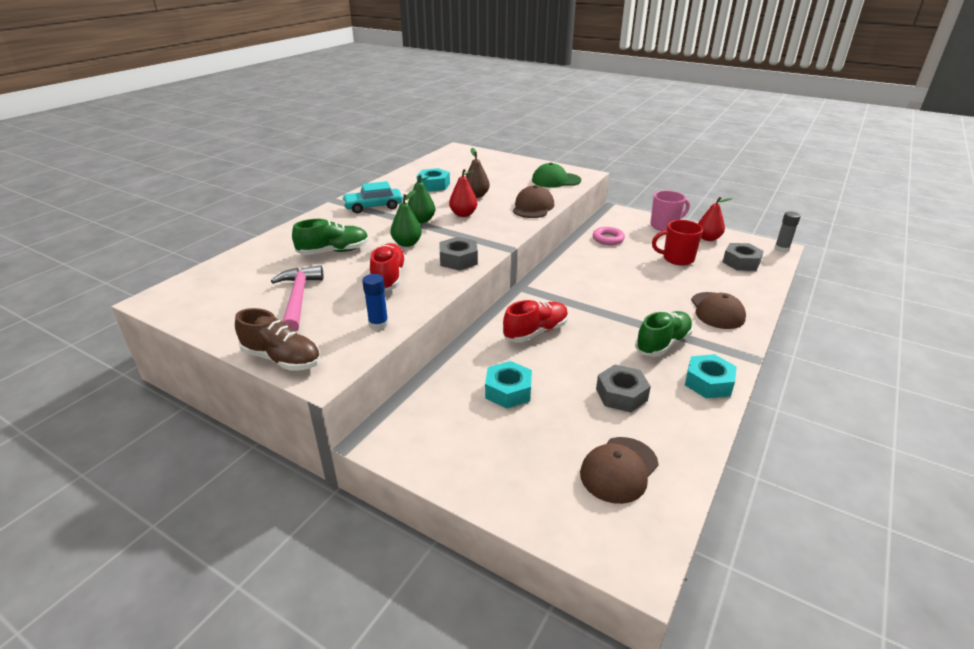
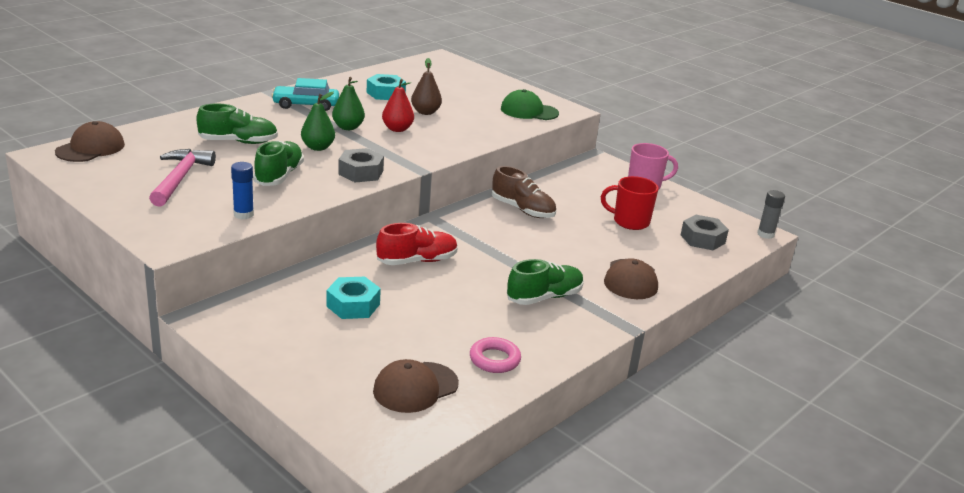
camera: 10 degrees right, 5 degrees down
(282, 359) = (138, 226): brown shoe -> brown shoe (522, 210)
(389, 277) = (279, 176): red shoe -> green shoe
(533, 207) = (480, 135): brown cap -> brown cap (90, 148)
(608, 239) = (565, 187): pink ring -> pink ring (494, 359)
(621, 394) = (464, 331): grey nut -> none
(708, 238) = (685, 208): red pear -> none
(708, 383) = (564, 339): turquoise nut -> none

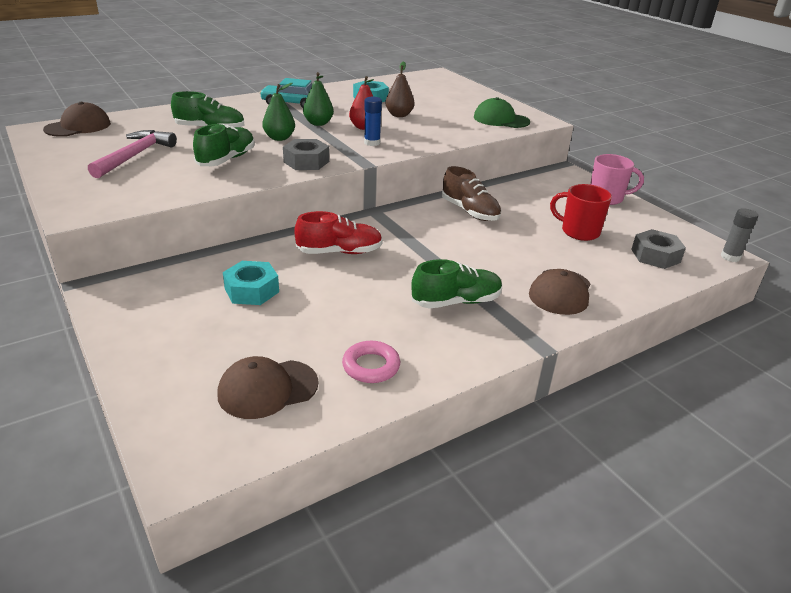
camera: 15 degrees right, 5 degrees up
(243, 214) = (169, 191): blue glue stick -> blue glue stick (372, 143)

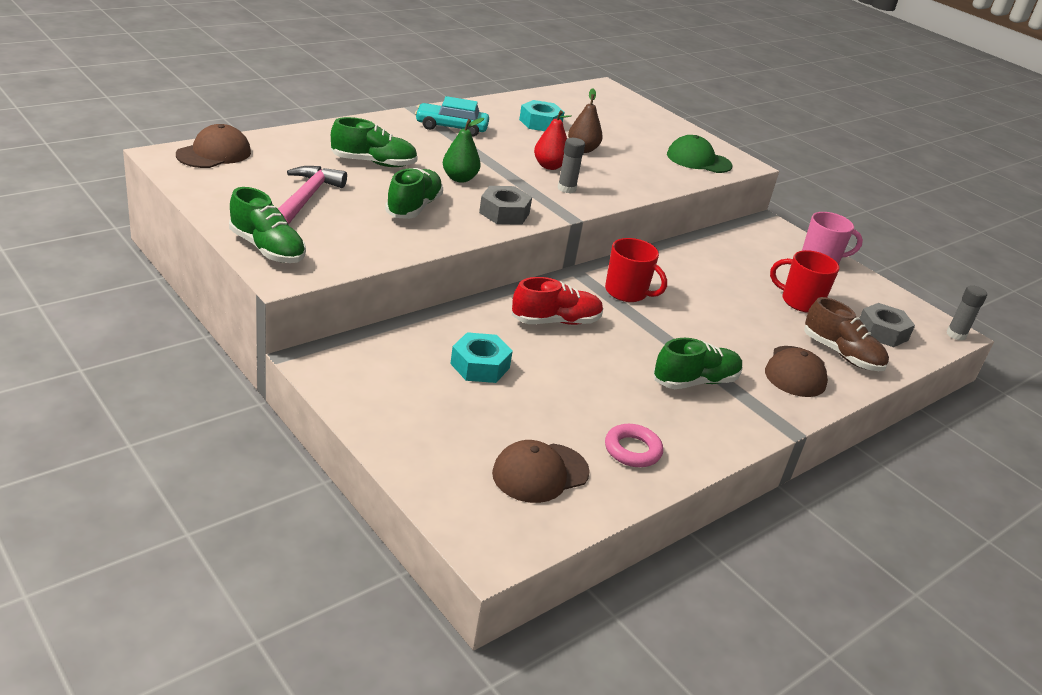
camera: 10 degrees left, 0 degrees up
(75, 193) = (267, 249): none -> green shoe
(318, 123) = (495, 158): green pear -> none
(372, 143) = (566, 188): blue glue stick -> grey glue stick
(415, 227) = (627, 292): none -> red mug
(470, 212) = (679, 274): brown shoe -> brown shoe (841, 354)

